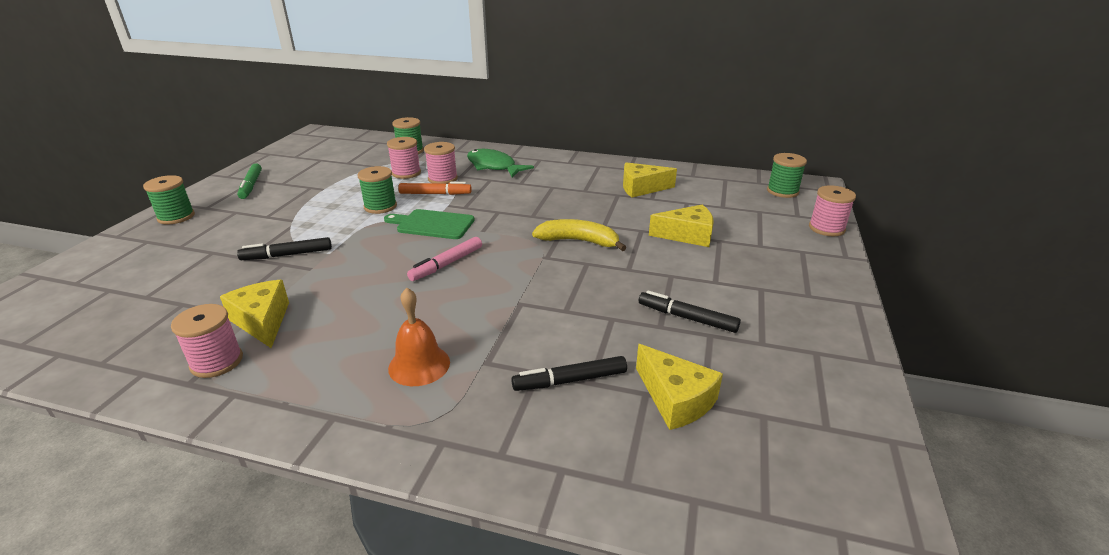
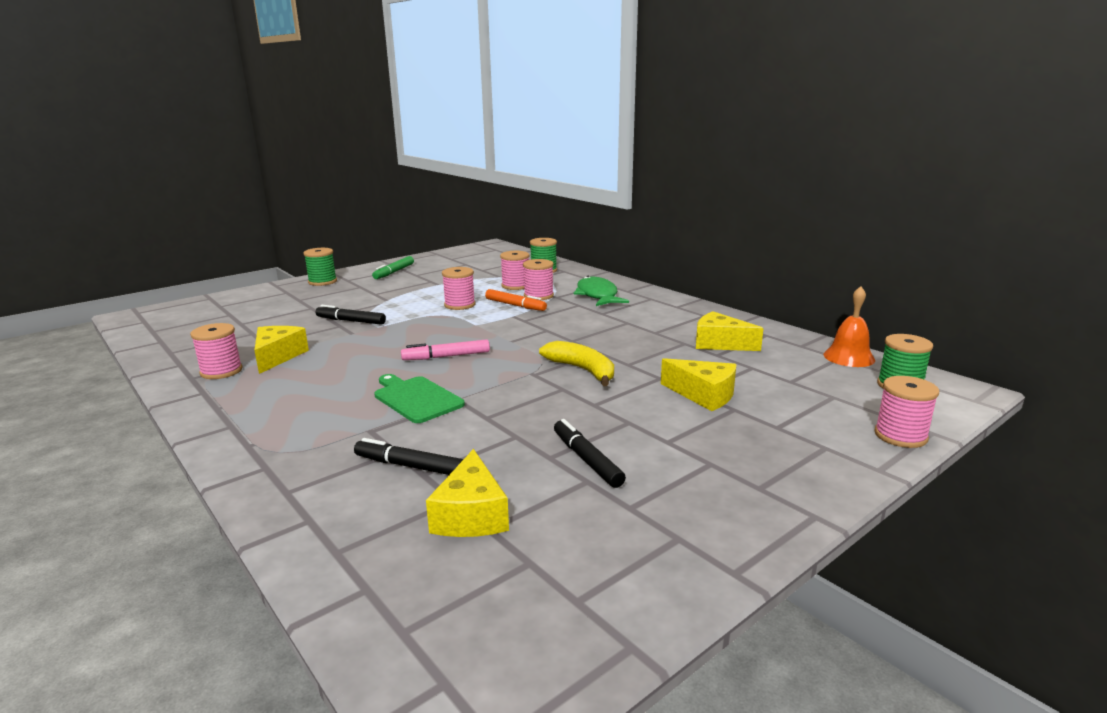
camera: 35 degrees right, 10 degrees down
(380, 206) = (460, 305): green spool -> pink spool
(419, 365) = (325, 415): orange bell -> orange bell (849, 357)
(432, 224) = (479, 326): green cutting board -> green cutting board (416, 398)

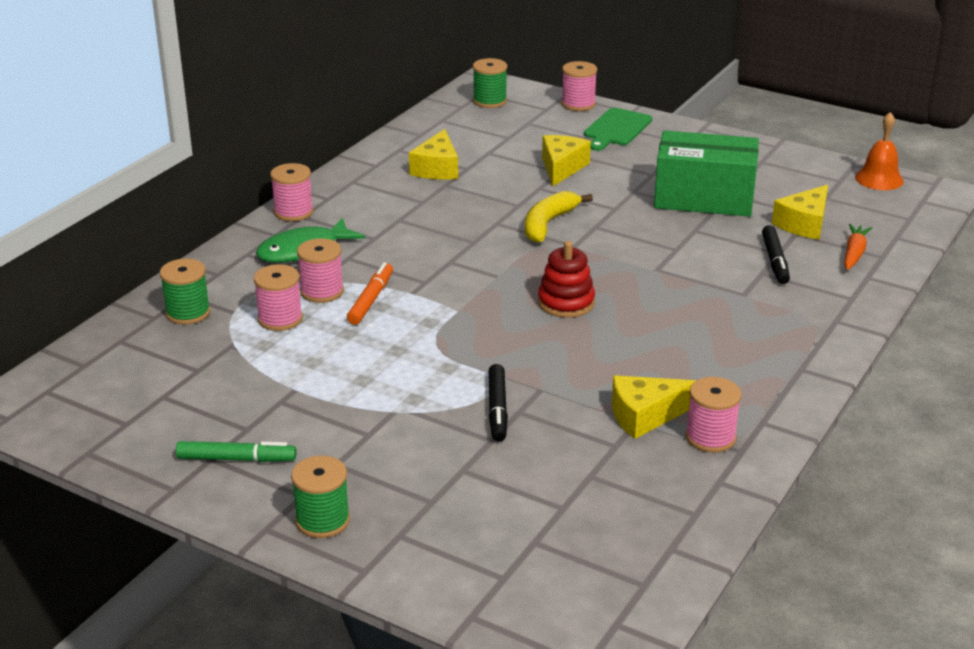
camera: 110 degrees left, 10 degrees up
(367, 529) = (854, 253): none -> orange carrot
(416, 398) = (671, 291): green cutting board -> green cutting board (616, 129)
(446, 356) = (566, 303): pink marker -> red stacking toy
(460, 305) = (388, 342): pink spool -> pink spool (293, 212)
(471, 514) = (804, 224): yellow cheese -> yellow cheese turned 150 degrees clockwise
(586, 460) = (704, 198): black marker -> green box
(849, 357) = (438, 116): orange bell -> orange bell (879, 179)

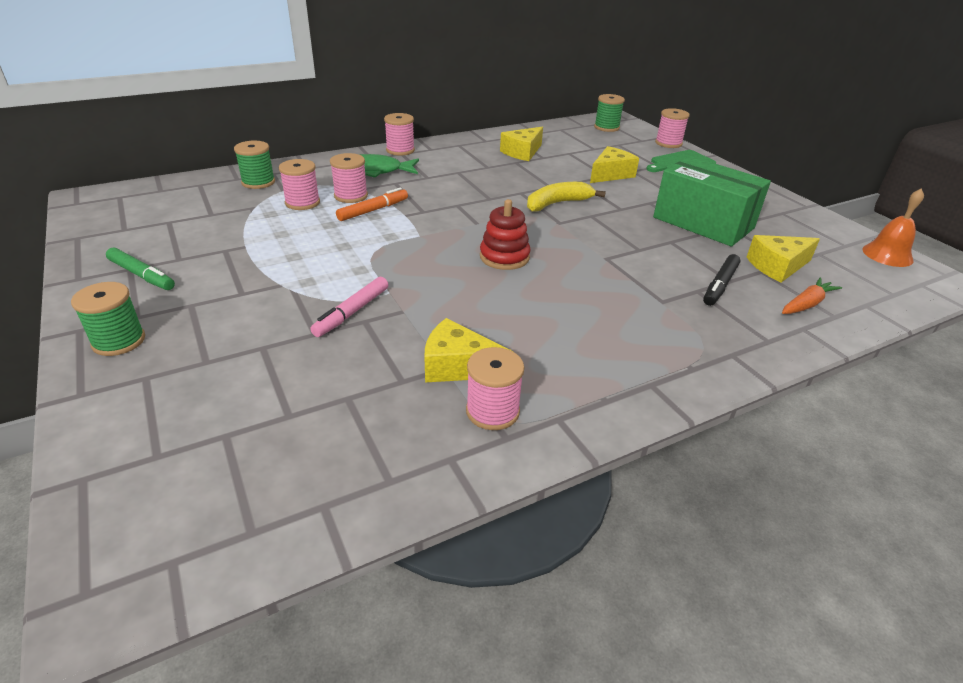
camera: 30 degrees right, 5 degrees up
(497, 409) = (352, 312): black marker -> pink marker

